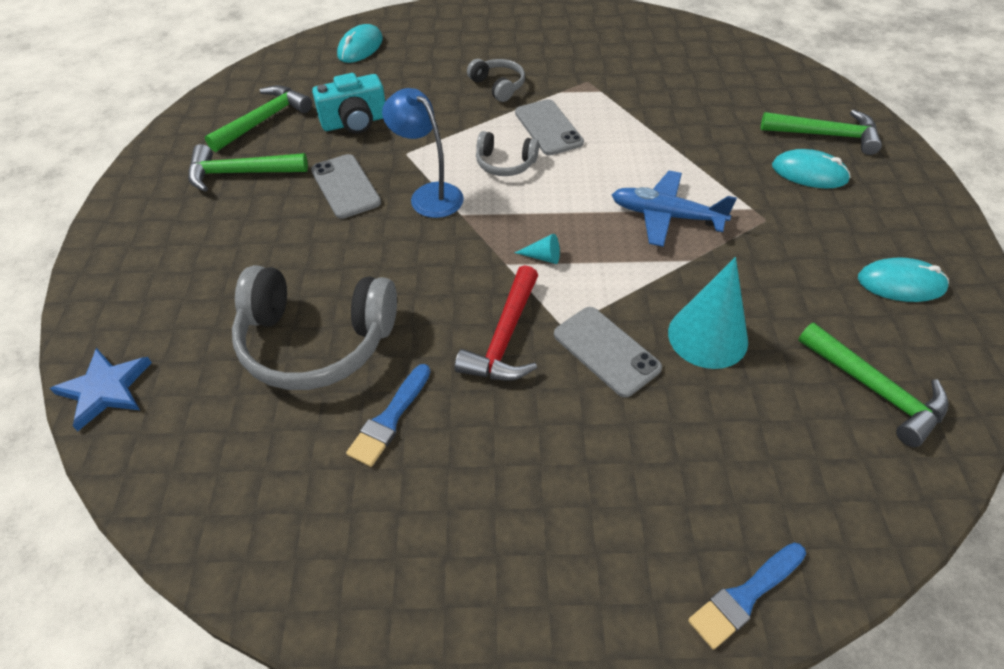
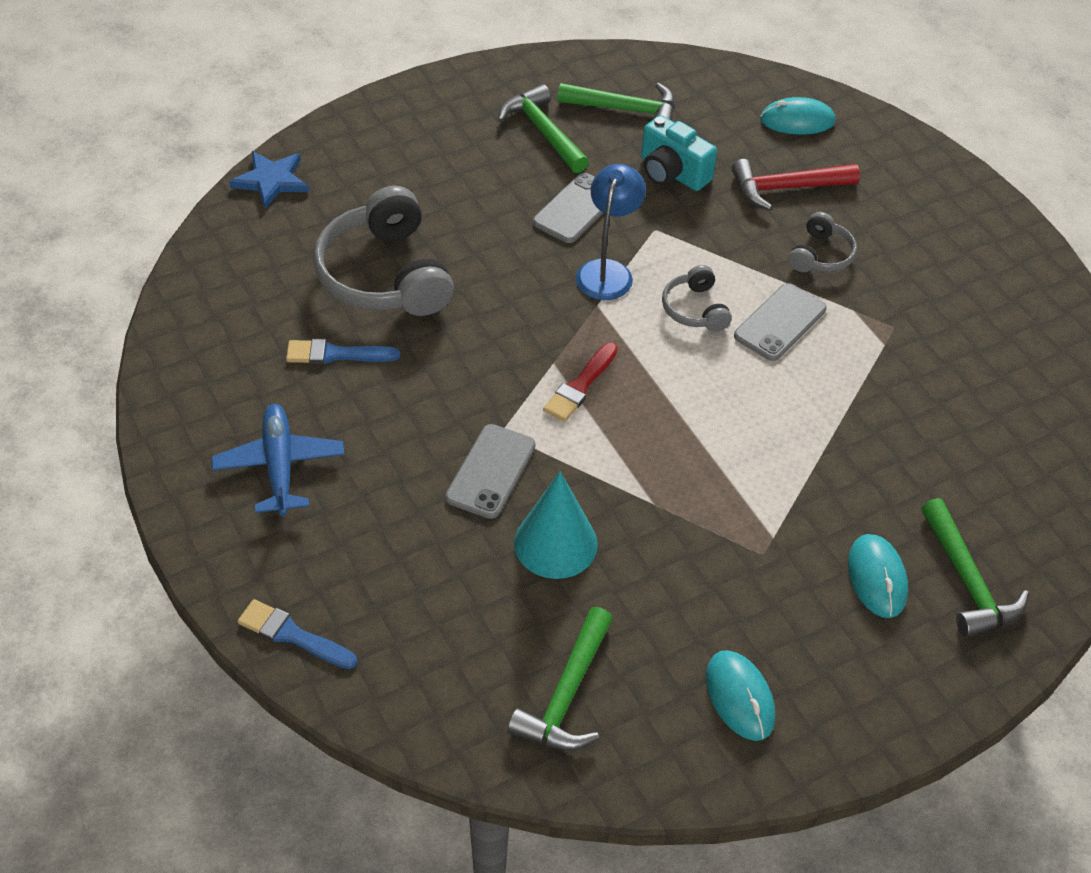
camera: 60 degrees right, 0 degrees up
(504, 337) = (463, 394): red hammer -> red hammer (786, 188)
(543, 257) = (580, 386): turquoise cone -> red brush
(665, 216) = (706, 464): blue plane -> blue plane (279, 465)

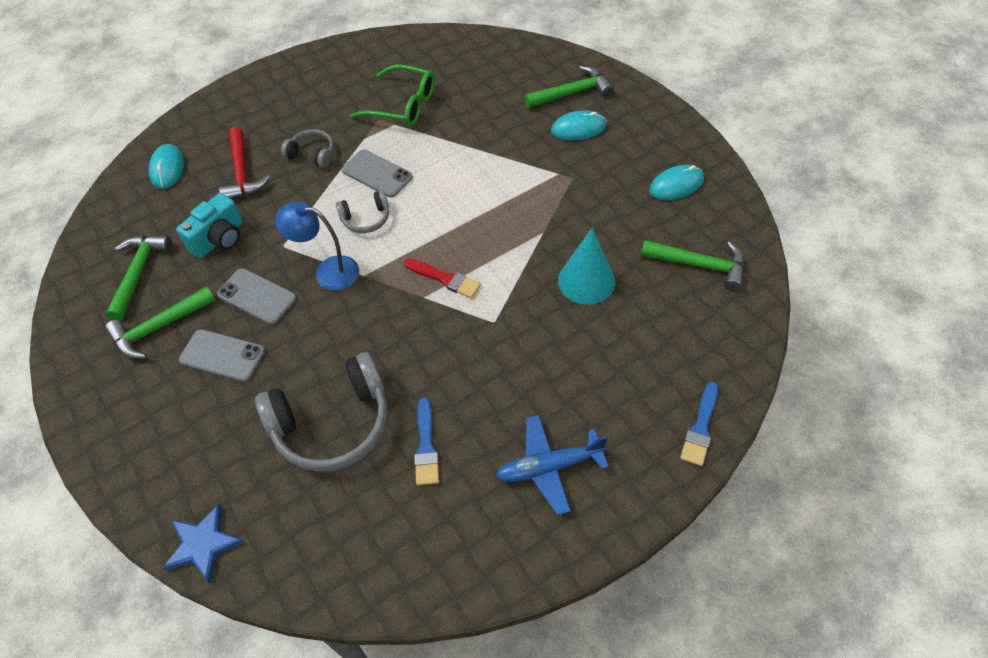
camera: 90 degrees left, 5 degrees up
(491, 471) = (531, 324): grey phone -> grey phone (222, 356)
(927, 355) = (402, 105): none -> green glasses

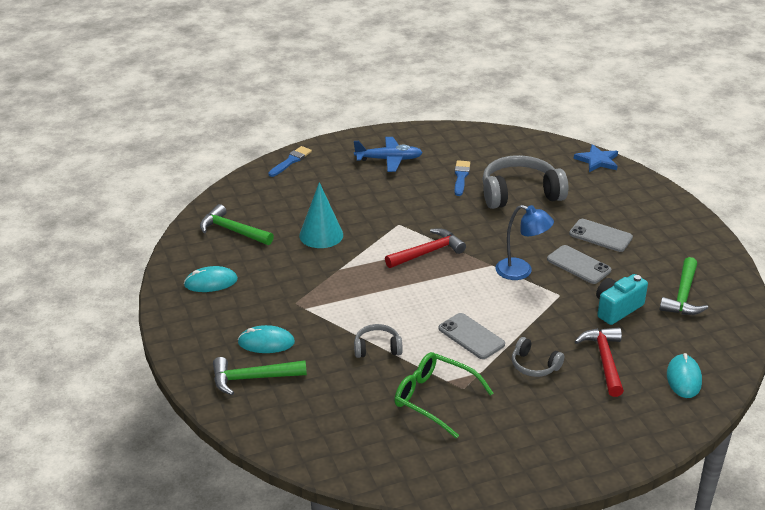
camera: 170 degrees left, 20 degrees down
(159, 327) = (654, 258): green hammer -> none
(366, 219) = (486, 302): grey headphones -> grey headphones (377, 348)
(445, 279) = (427, 252): red brush -> red hammer

